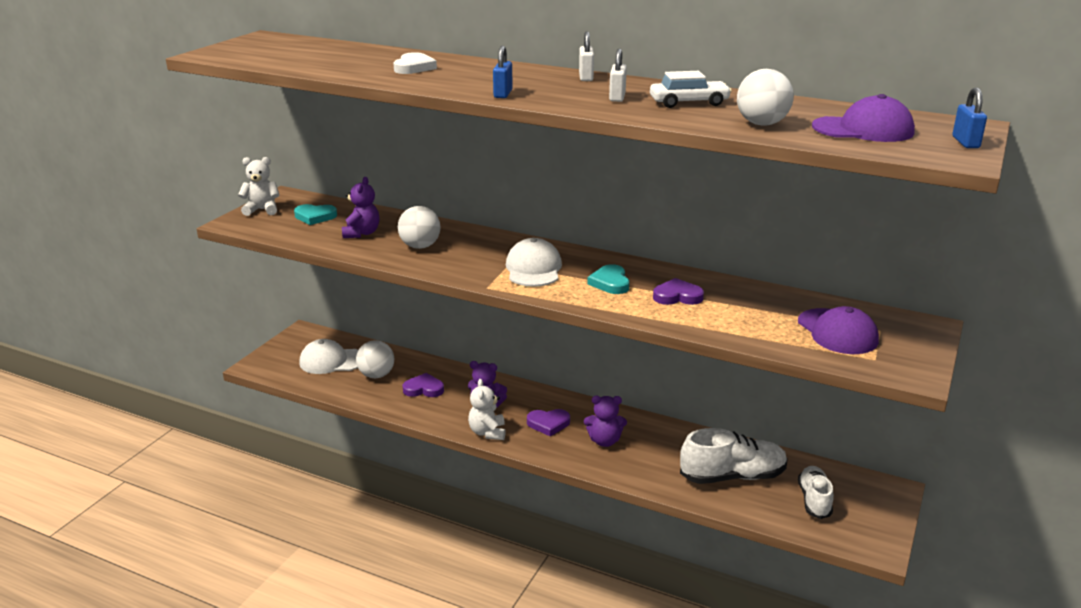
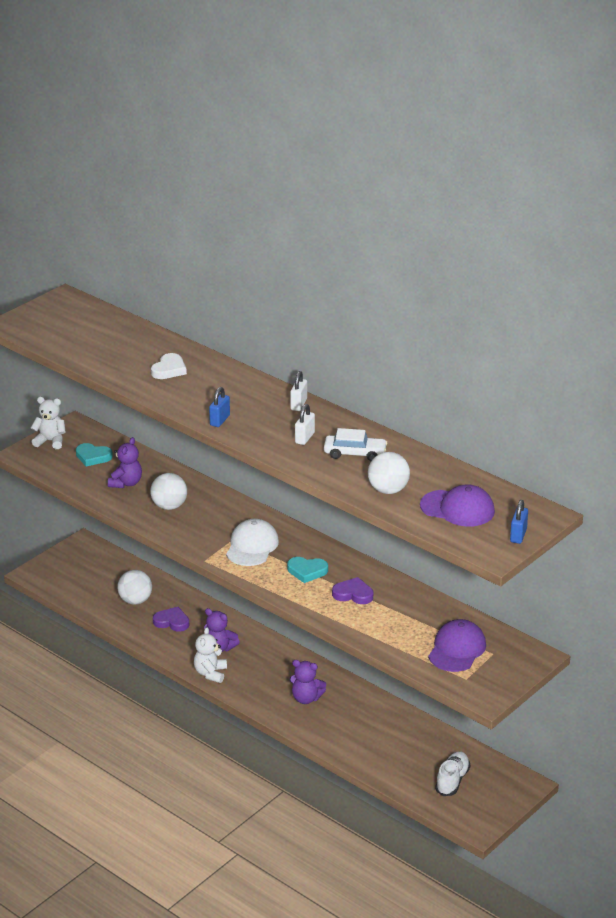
camera: 15 degrees right, 5 degrees up
(331, 361) = (100, 579): white cap -> none
(548, 424) = (266, 674): purple heart -> none
(610, 283) = (307, 571): turquoise heart -> turquoise heart turned 90 degrees counterclockwise
(733, 476) = (397, 748): white shoe -> none
(837, 332) = (457, 649): purple cap -> purple cap turned 150 degrees counterclockwise

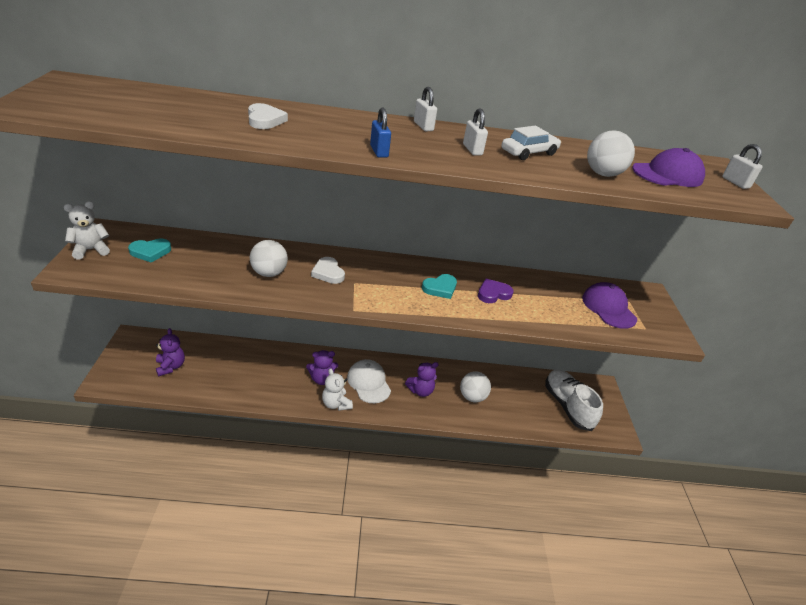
camera: 45 degrees left, 5 degrees up
(126, 483) = (207, 265): purple teddy bear -> purple teddy bear (171, 366)
(135, 601) = (219, 368): white ball -> white ball (472, 397)
(172, 622) = (265, 373): purple heart -> none
(220, 523) = (328, 273): none -> white heart
(252, 546) = (376, 283): white cap -> white cap (369, 383)
(452, 780) = (567, 406): white shoe -> white shoe, size x1.57
(518, 535) = (735, 183): blue padlock -> white padlock

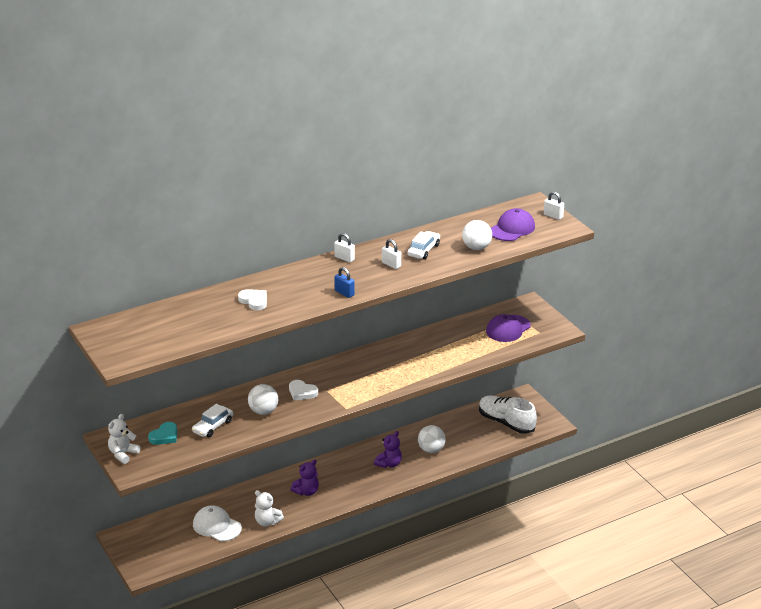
camera: 25 degrees left, 5 degrees down
(171, 366) = (179, 539): purple teddy bear -> none
(204, 264) = (213, 426): none -> white car
(336, 404) = (334, 502): white teddy bear -> white teddy bear (267, 522)
(369, 383) = (345, 477): white cap -> white cap (216, 526)
(440, 288) = (387, 367): turquoise heart -> none
(493, 293) = (425, 354): purple heart -> none
(608, 308) = (508, 329): purple cap -> purple cap turned 90 degrees counterclockwise

